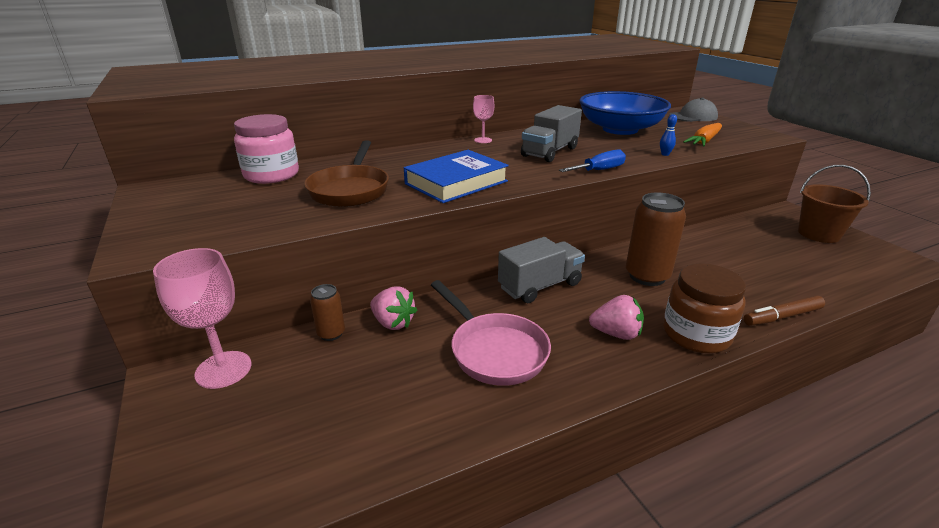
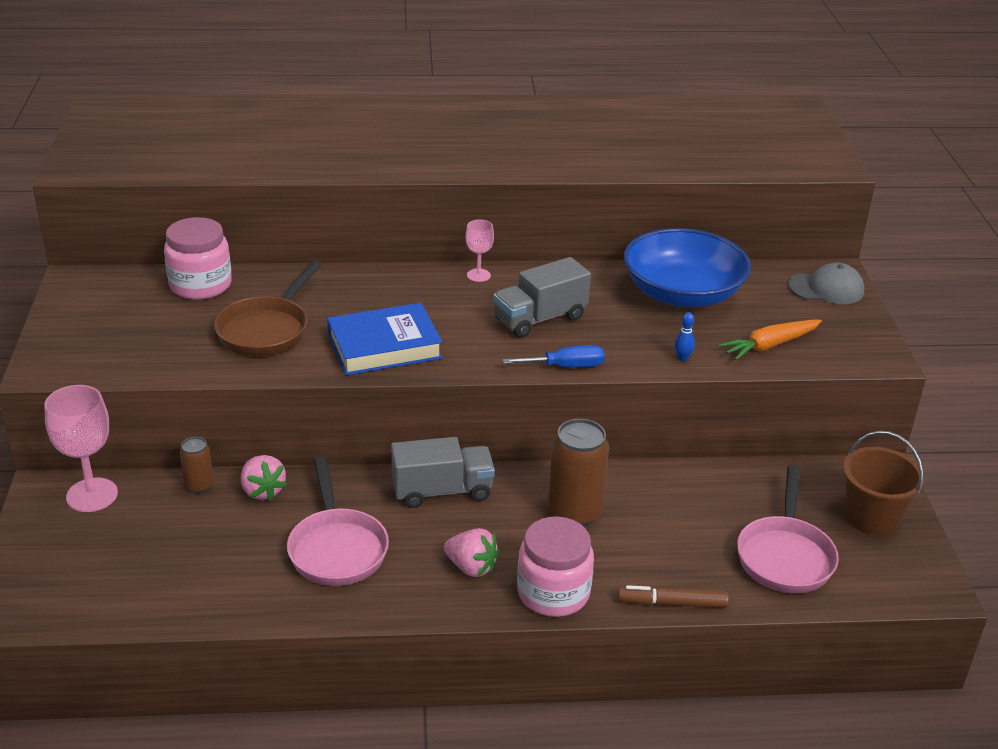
camera: 20 degrees right, 5 degrees up
(696, 334) = (553, 593): brown jar -> pink jar
(806, 267) = (785, 556): none -> pink pan

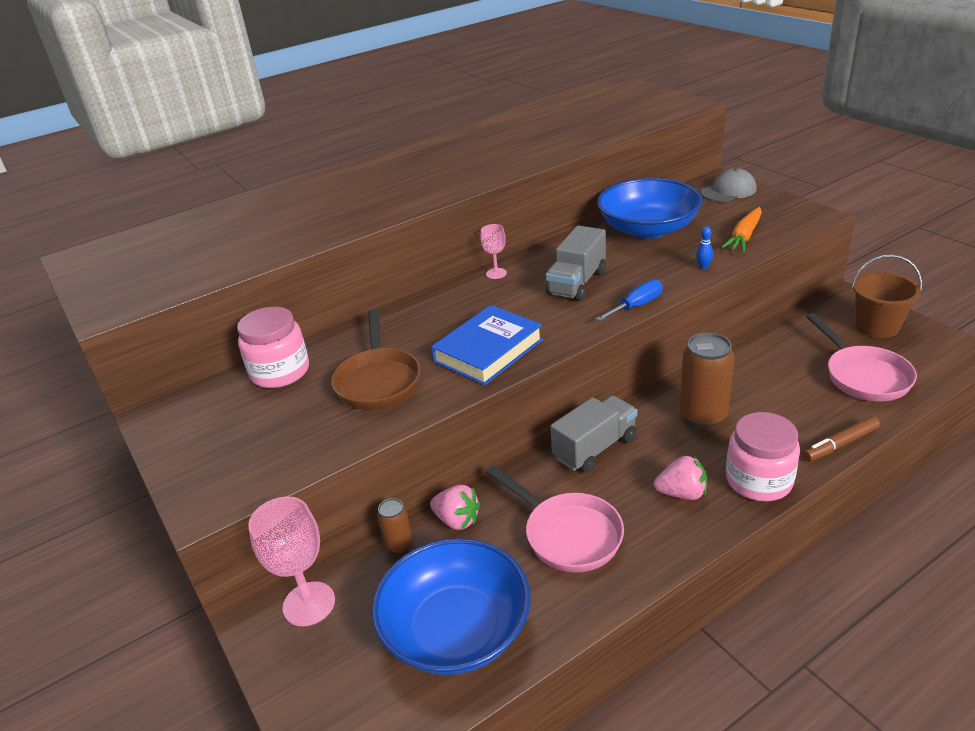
camera: 25 degrees left, 0 degrees up
(176, 571) = (456, 629): none -> blue bowl

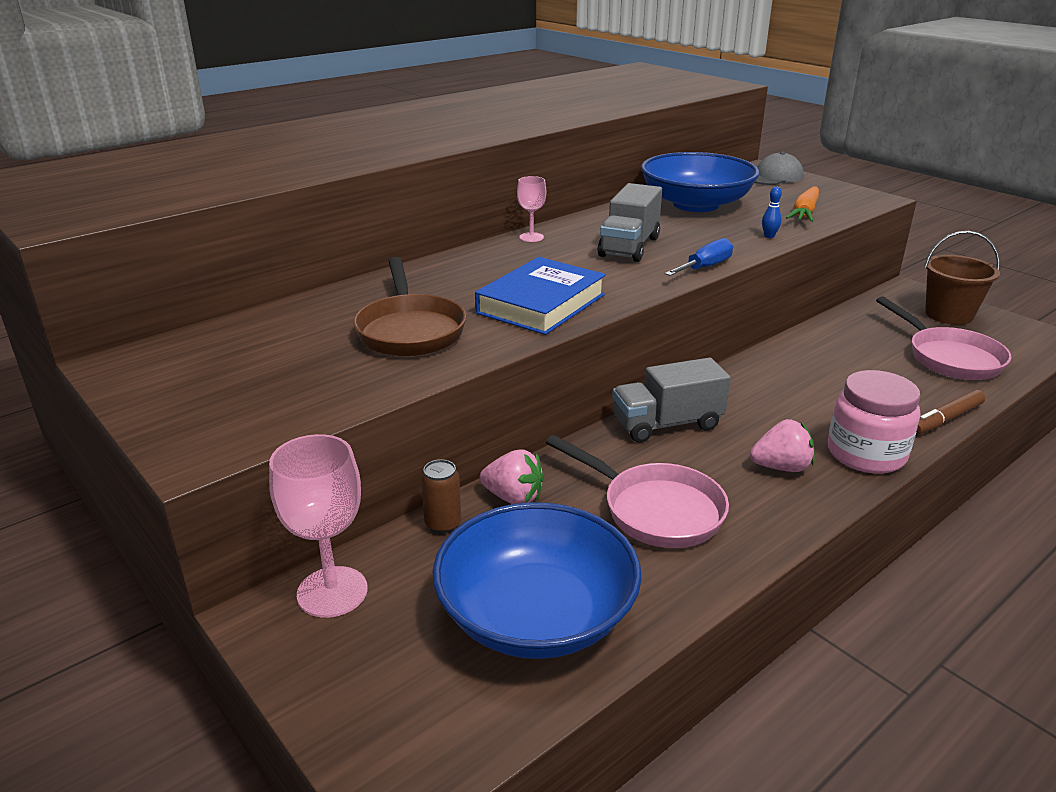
camera: 10 degrees left, 5 degrees down
(280, 372) = (279, 321): pink jar -> none
(595, 448) = (667, 424): grey truck -> grey truck turned 150 degrees counterclockwise
(703, 416) = (784, 393): brown can -> none

